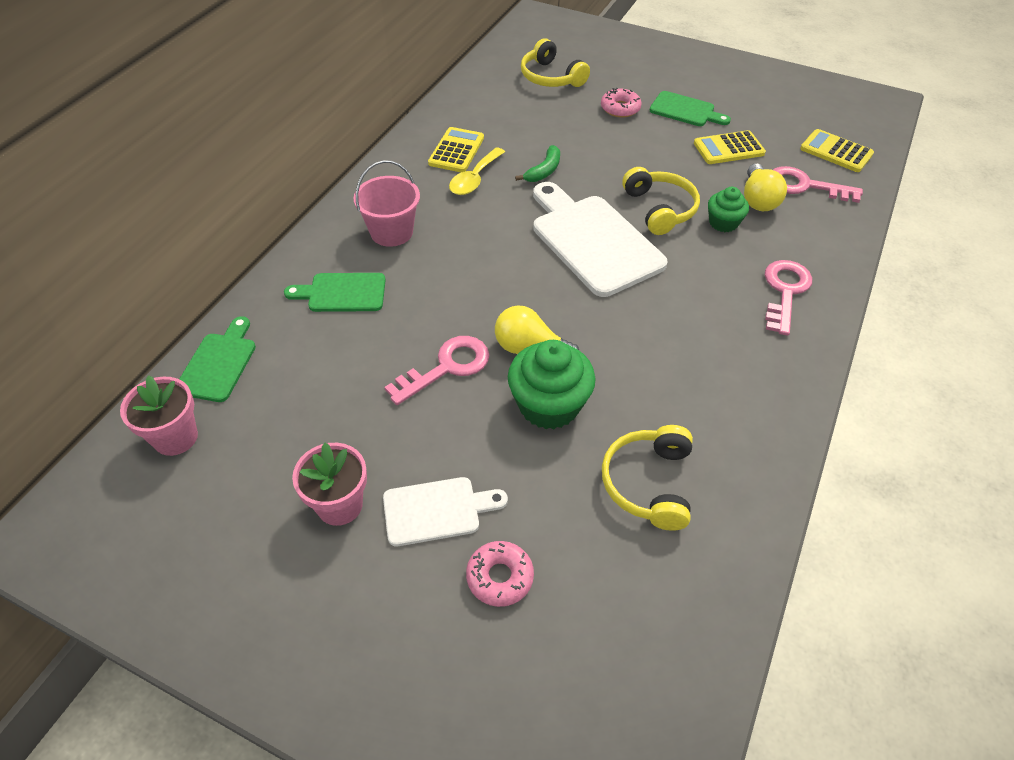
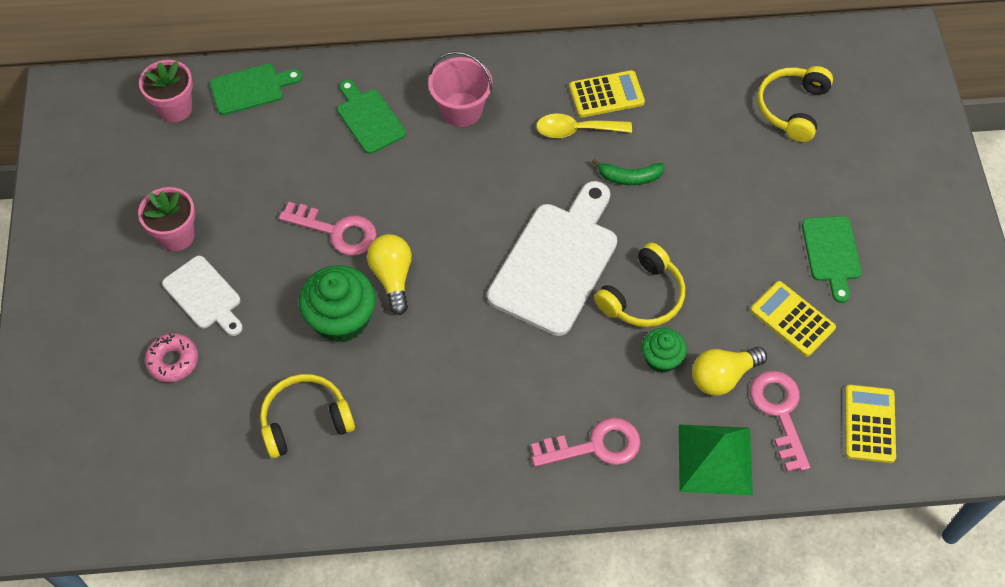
camera: 60 degrees right, 10 degrees up
(620, 108) = (786, 193): pink donut -> none
(829, 233) = (715, 459): none -> green pyramid

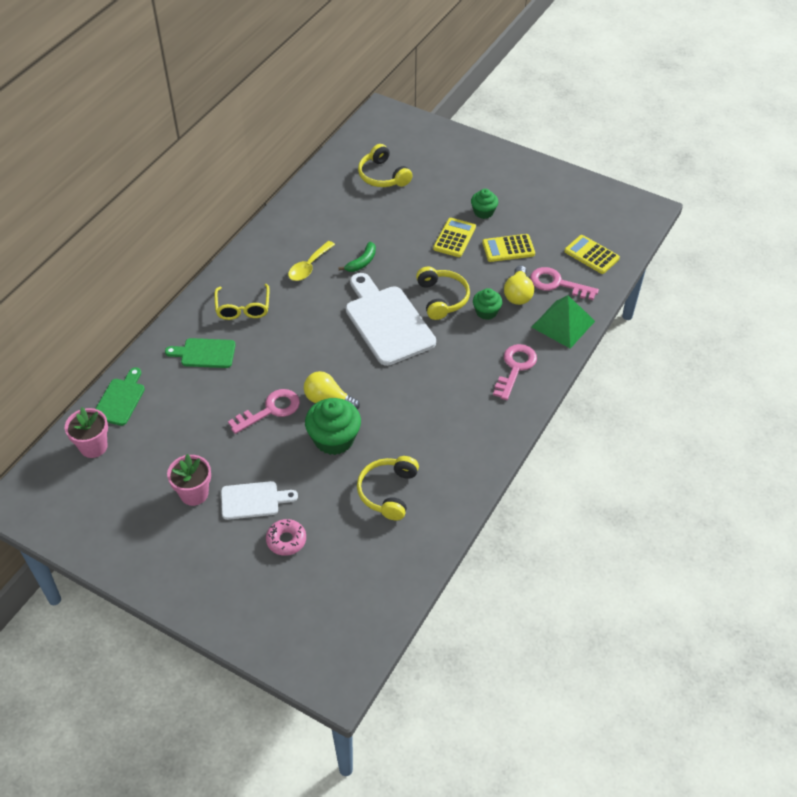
camera: 55 degrees left, 10 degrees down
(461, 109) = (243, 308): pink bucket -> yellow glasses
(606, 95) = (298, 241): yellow calculator -> yellow calculator (454, 238)
(831, 253) = (483, 212): green cutting board -> green cupcake

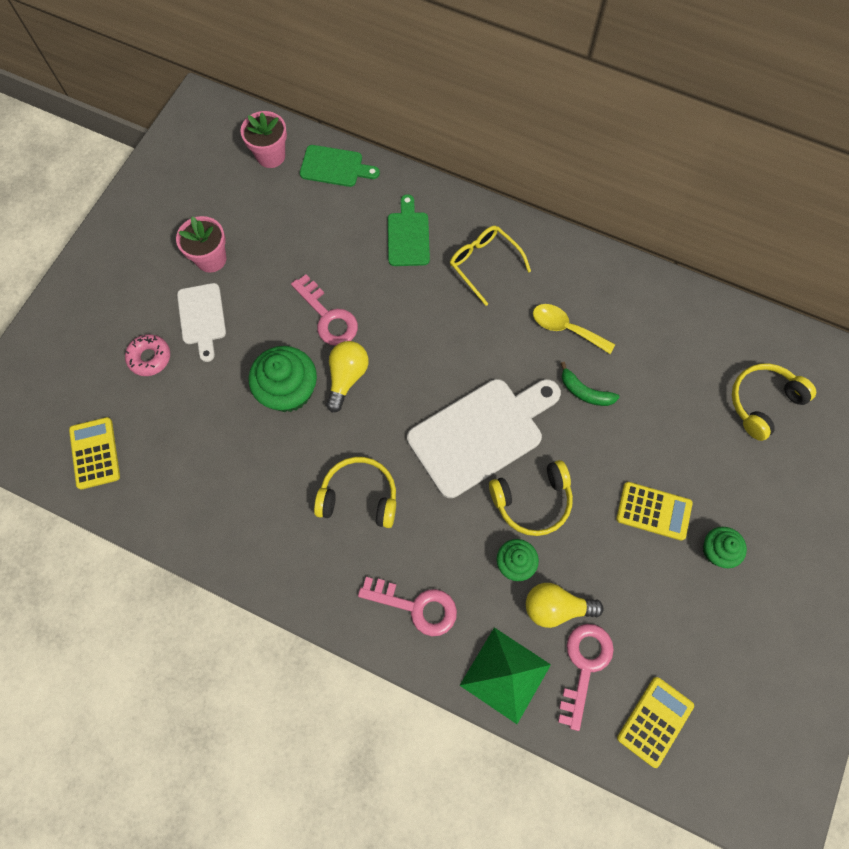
camera: 85 degrees right, 20 degrees up
(243, 308) = (484, 264): yellow glasses -> yellow glasses turned 60 degrees clockwise
(388, 492) = (213, 458): yellow headphones -> yellow headphones (359, 496)
(508, 248) = (646, 590): yellow calculator -> yellow calculator (95, 453)

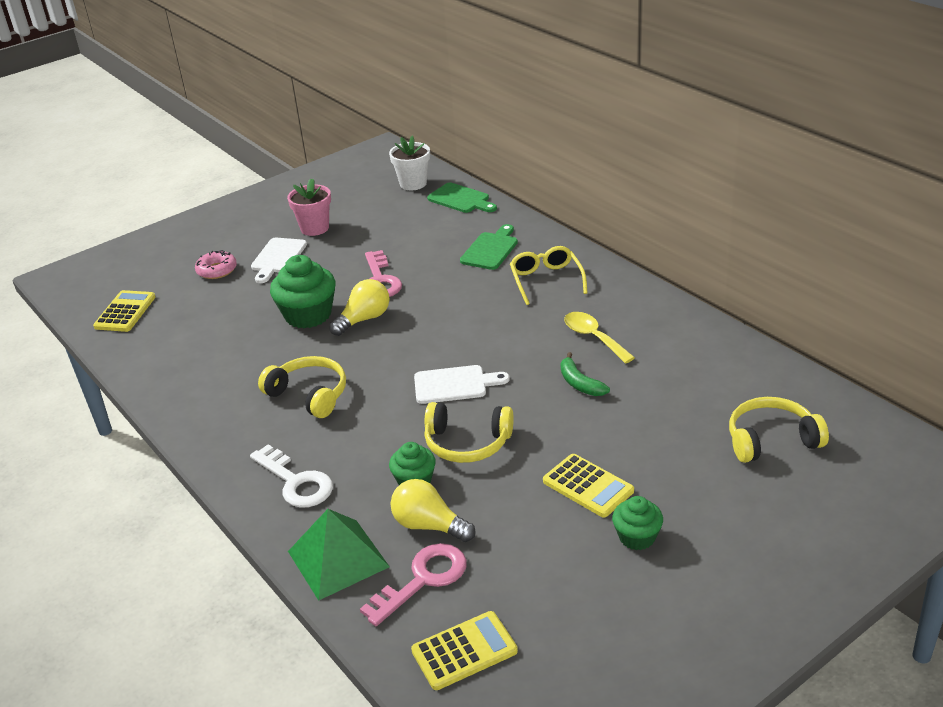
camera: 30 degrees right, 35 degrees down
(271, 156) = (413, 184): pink flower pot -> white flower pot
(416, 606) = (296, 482): pink key -> white key
(481, 434) = (454, 385): white cutting board -> white cutting board, size x0.55

